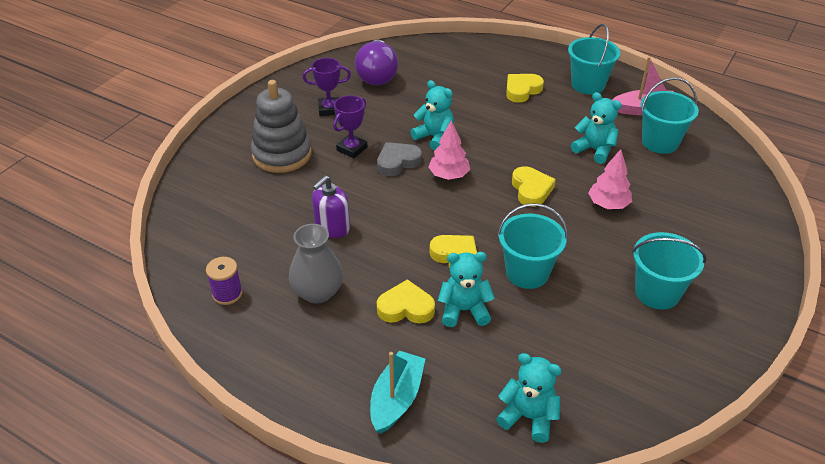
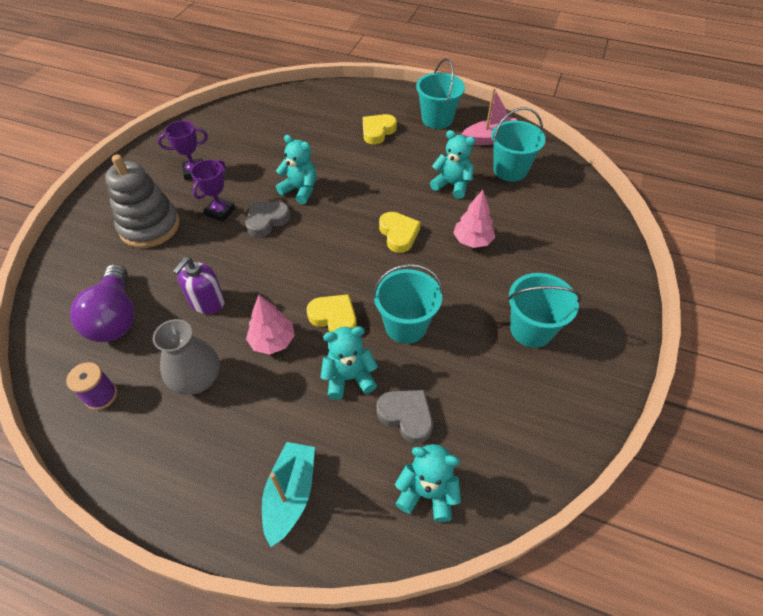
camera: 10 degrees left, 10 degrees up
(377, 75) = (238, 130): purple light bulb -> purple light bulb (115, 317)
(406, 307) = (290, 383): yellow heart -> none
(449, 175) = (318, 229): pink tree -> pink tree (272, 341)
(517, 351) = (406, 416): none -> grey heart

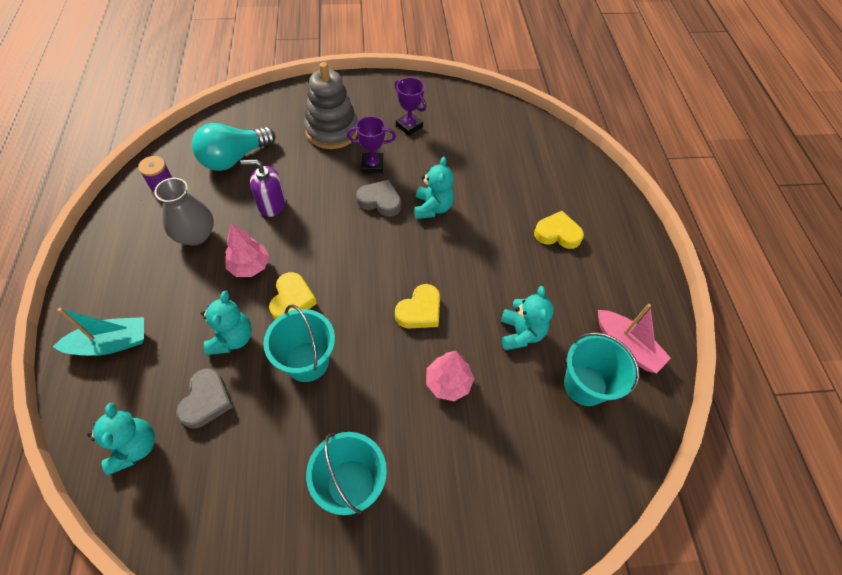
camera: 60 degrees right, 5 degrees up
(115, 317) = (234, 158): purple light bulb -> turquoise light bulb
(349, 378) = (232, 338): turquoise teddy bear -> turquoise teddy bear turned 45 degrees clockwise
(437, 119) = (619, 280): turquoise bucket -> none

